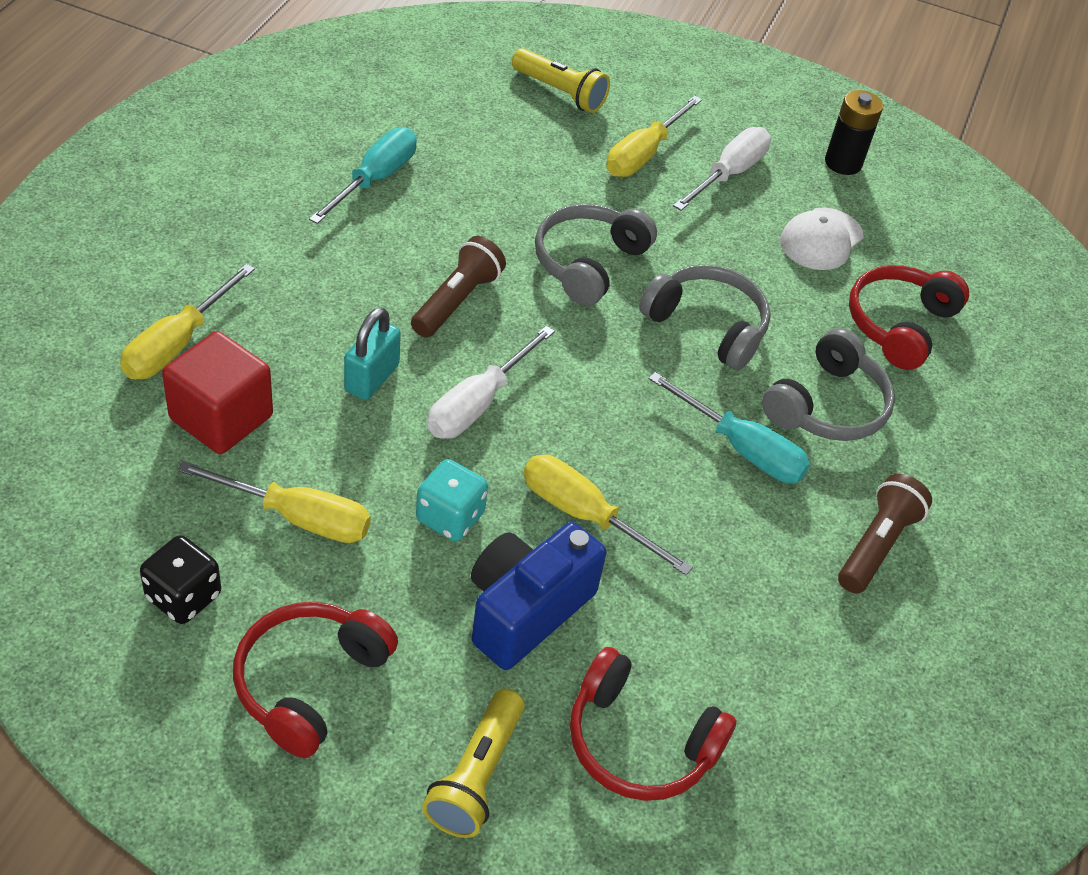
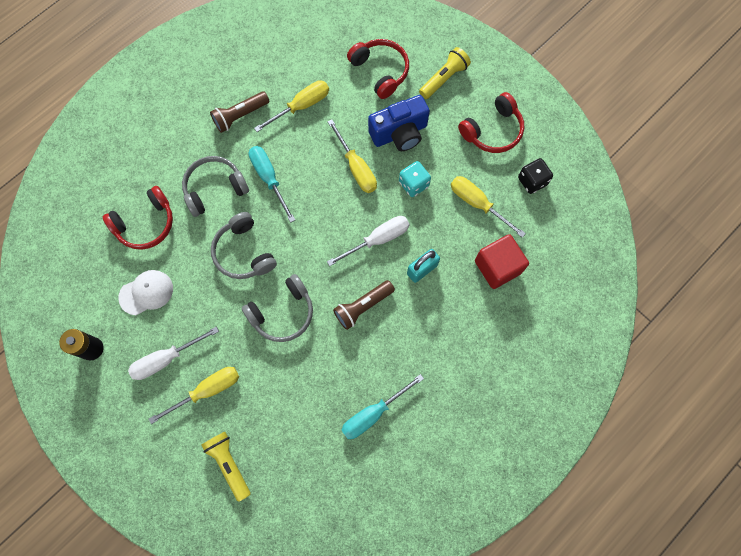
camera: 150 degrees left, 25 degrees up
(177, 344) = (508, 318): yellow screwdriver -> yellow screwdriver (301, 106)

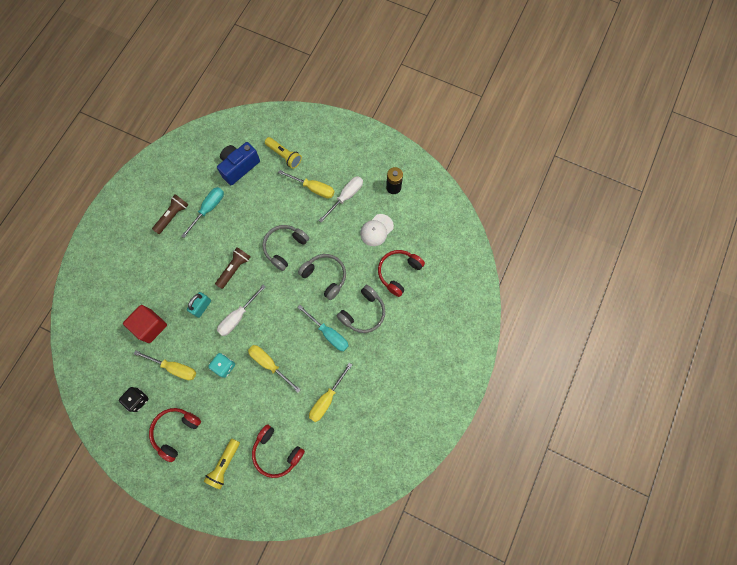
camera: 160 degrees right, 0 degrees up
(207, 390) = (313, 188): yellow screwdriver -> yellow screwdriver turned 105 degrees counterclockwise
(240, 116) = (369, 374): brown flashlight -> brown flashlight (173, 216)
(399, 133) = (246, 403): blue camera -> blue camera (239, 167)

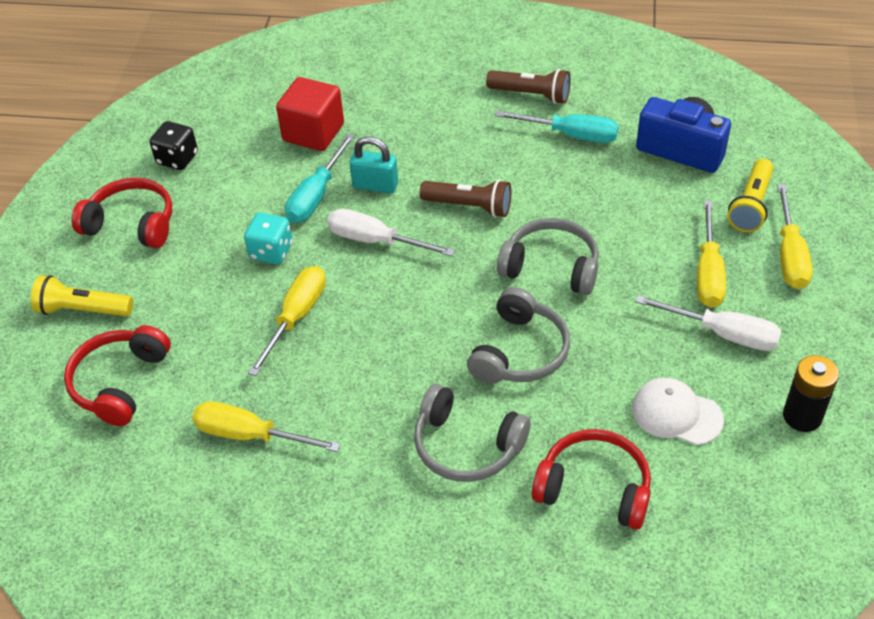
camera: 75 degrees right, 25 degrees down
(174, 367) = (248, 185): yellow screwdriver -> yellow screwdriver (790, 255)
(328, 333) = (395, 396): turquoise screwdriver -> turquoise screwdriver (316, 195)

